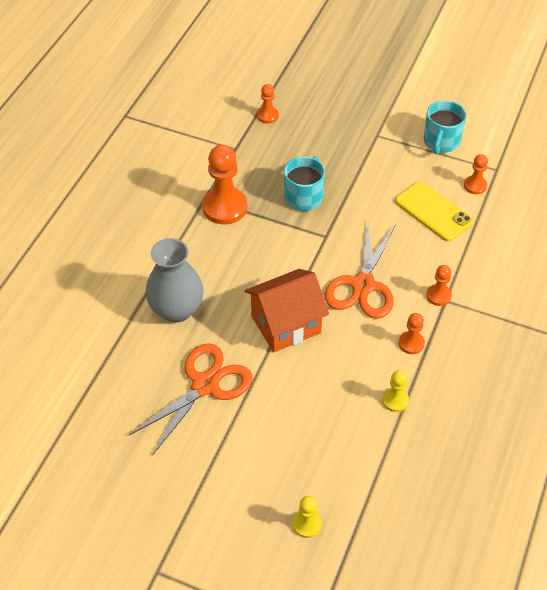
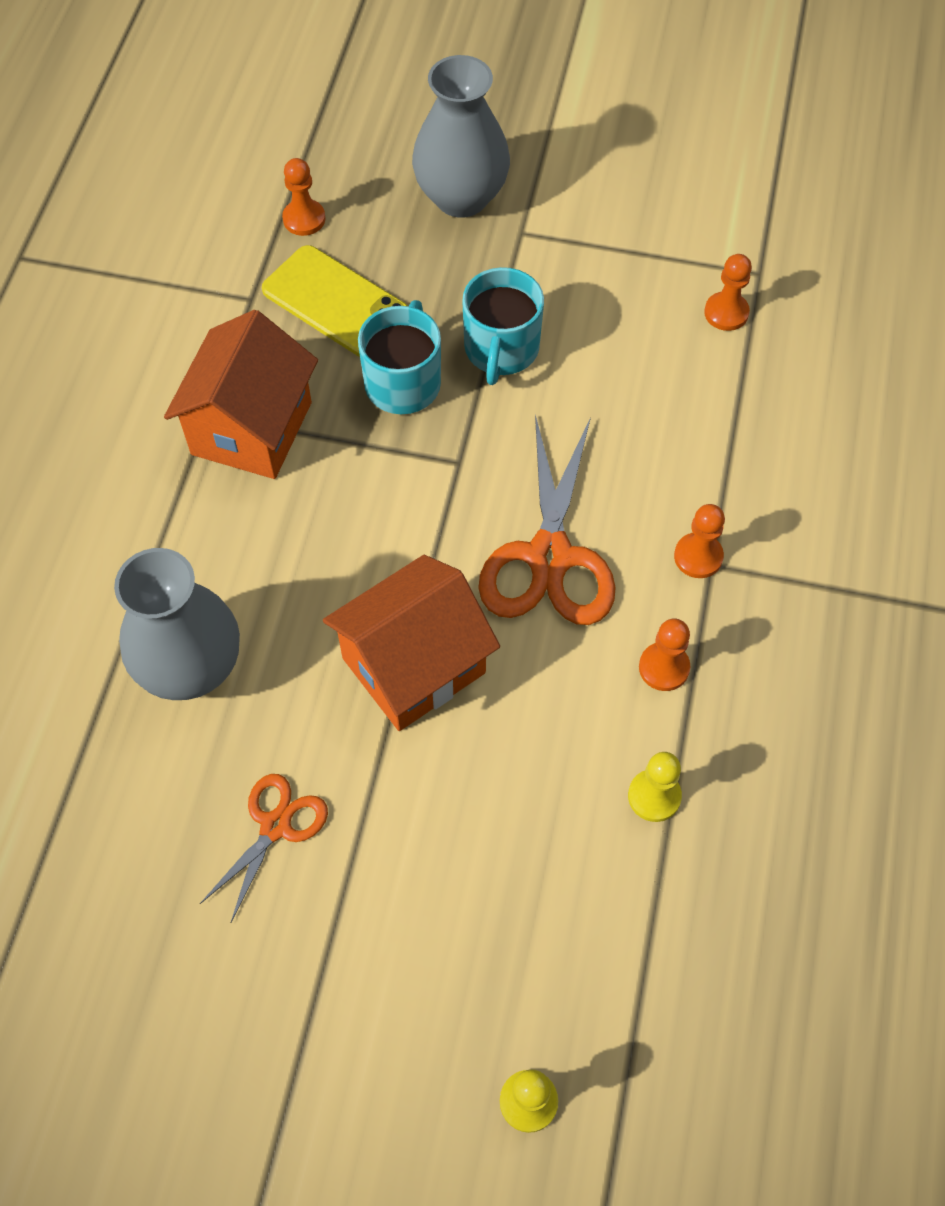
camera: 10 degrees left, 10 degrees up
(205, 385) = (276, 826): orange scissors -> orange scissors, size x0.56
(225, 207) = (252, 428): orange pawn -> orange house
(349, 115) = (461, 197): none -> grey vase
(433, 211) = (657, 379): yellow phone -> yellow phone (335, 302)
(441, 141) = (646, 229): turquoise mug -> turquoise mug (501, 349)

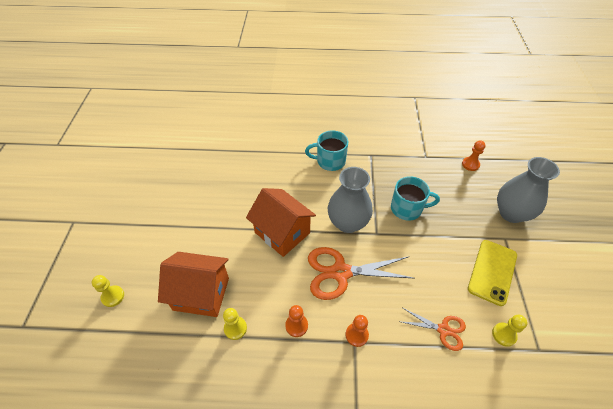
camera: 80 degrees right, 10 degrees down
(191, 667) = (271, 170): grey vase -> grey vase (348, 223)
(252, 428) = (369, 167): orange house -> orange house (201, 293)
(276, 826) = (216, 203): orange scissors -> orange scissors (443, 330)
(335, 302) = (436, 181): yellow phone -> yellow phone (492, 272)
(501, 349) = (438, 240): turquoise mug -> turquoise mug (330, 161)
(726, 313) = (504, 335): orange pawn -> yellow pawn

